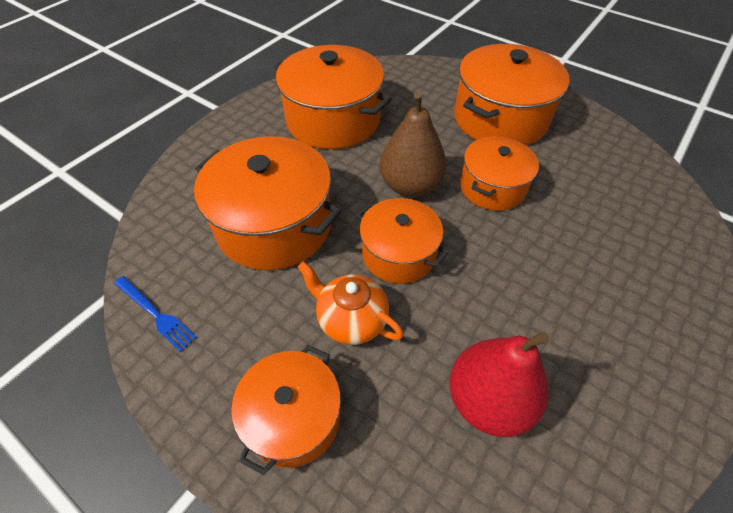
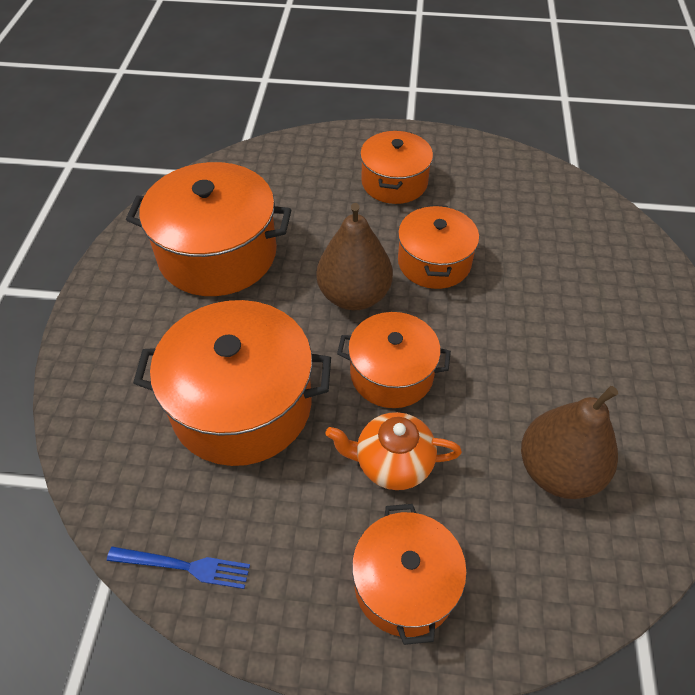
camera: 30 degrees left, 0 degrees up
(488, 400) = (558, 470): red pear -> brown pear
(500, 118) = (394, 182): orange pot -> orange pot, size x0.61

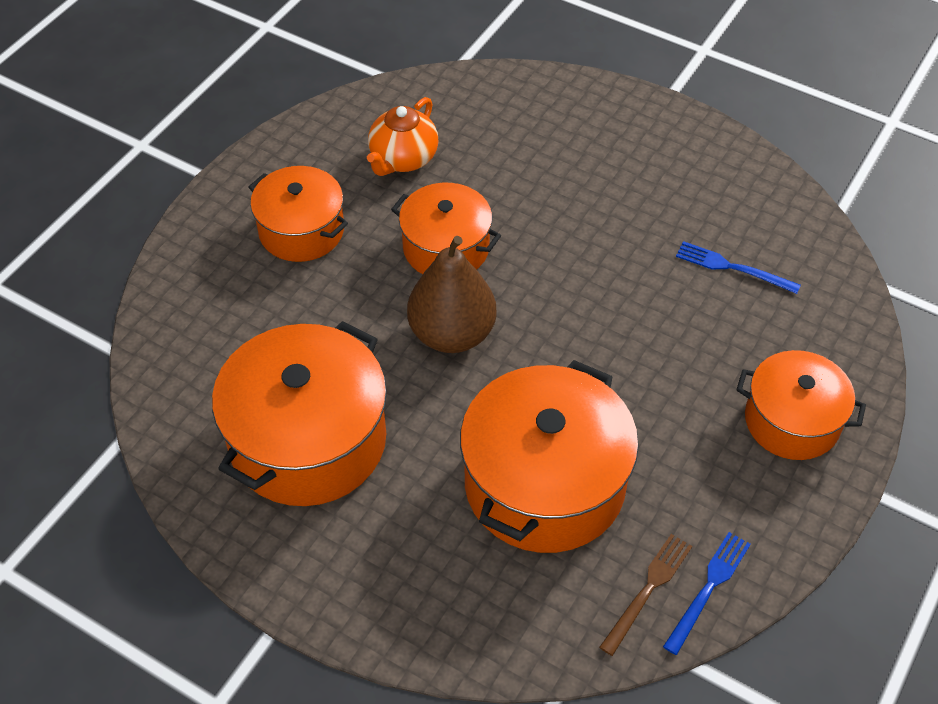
camera: 65 degrees left, 0 degrees up
(166, 516) = (648, 590): none -> brown fork
(391, 374) = (571, 342): orange pot -> none
(392, 463) = (671, 383): orange teapot -> orange teapot (403, 159)
(558, 470) = (732, 268): brown pear -> blue fork

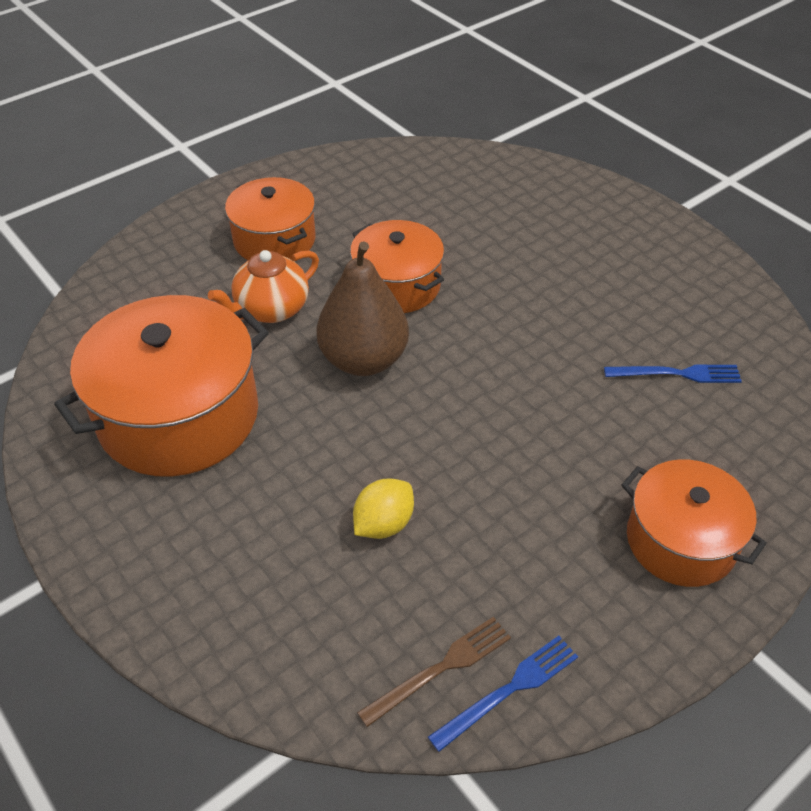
camera: 20 degrees right, 5 degrees down
(403, 159) = (396, 205): orange teapot -> orange teapot (270, 310)
(544, 484) = (383, 524): orange pot -> yellow lemon
(732, 268) = (677, 374): blue fork -> blue fork turned 135 degrees clockwise

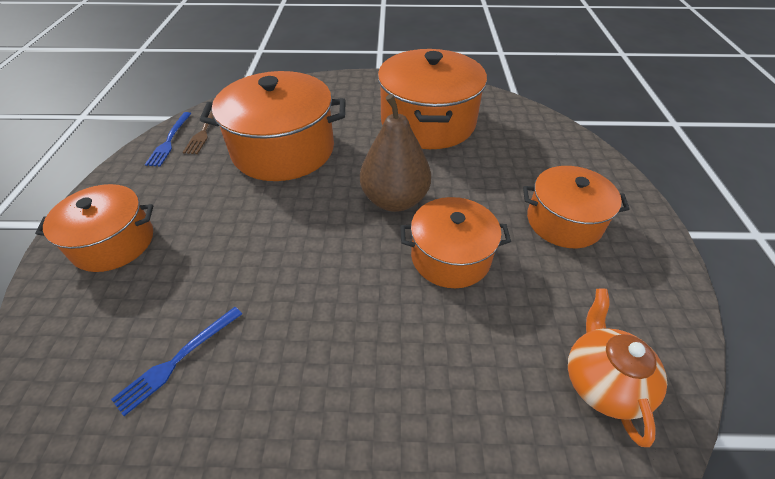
camera: 130 degrees right, 0 degrees up
(270, 310) = (482, 185): orange teapot -> orange teapot (601, 381)
(383, 524) = (283, 149): yellow lemon -> orange pot

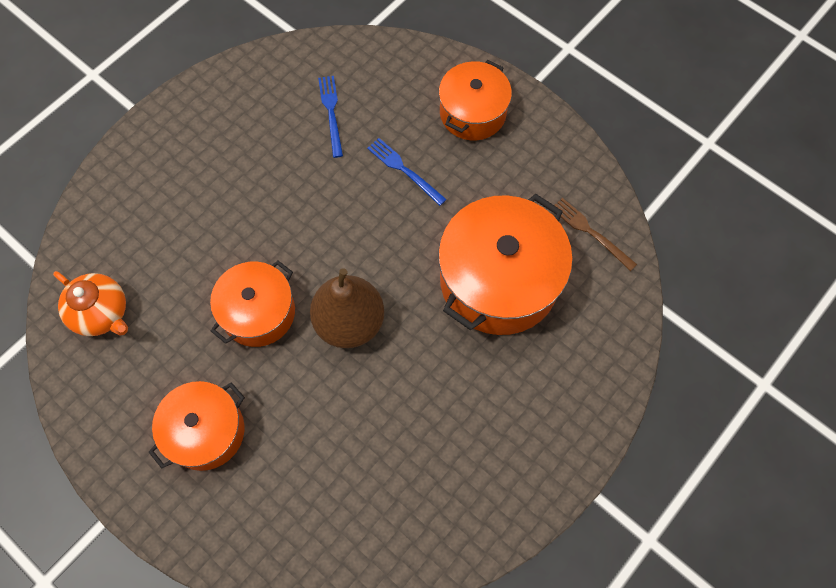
camera: 130 degrees right, 20 degrees up
(169, 140) = (593, 196): blue fork -> blue fork (404, 170)
(428, 122) = (432, 448): orange pot -> none

